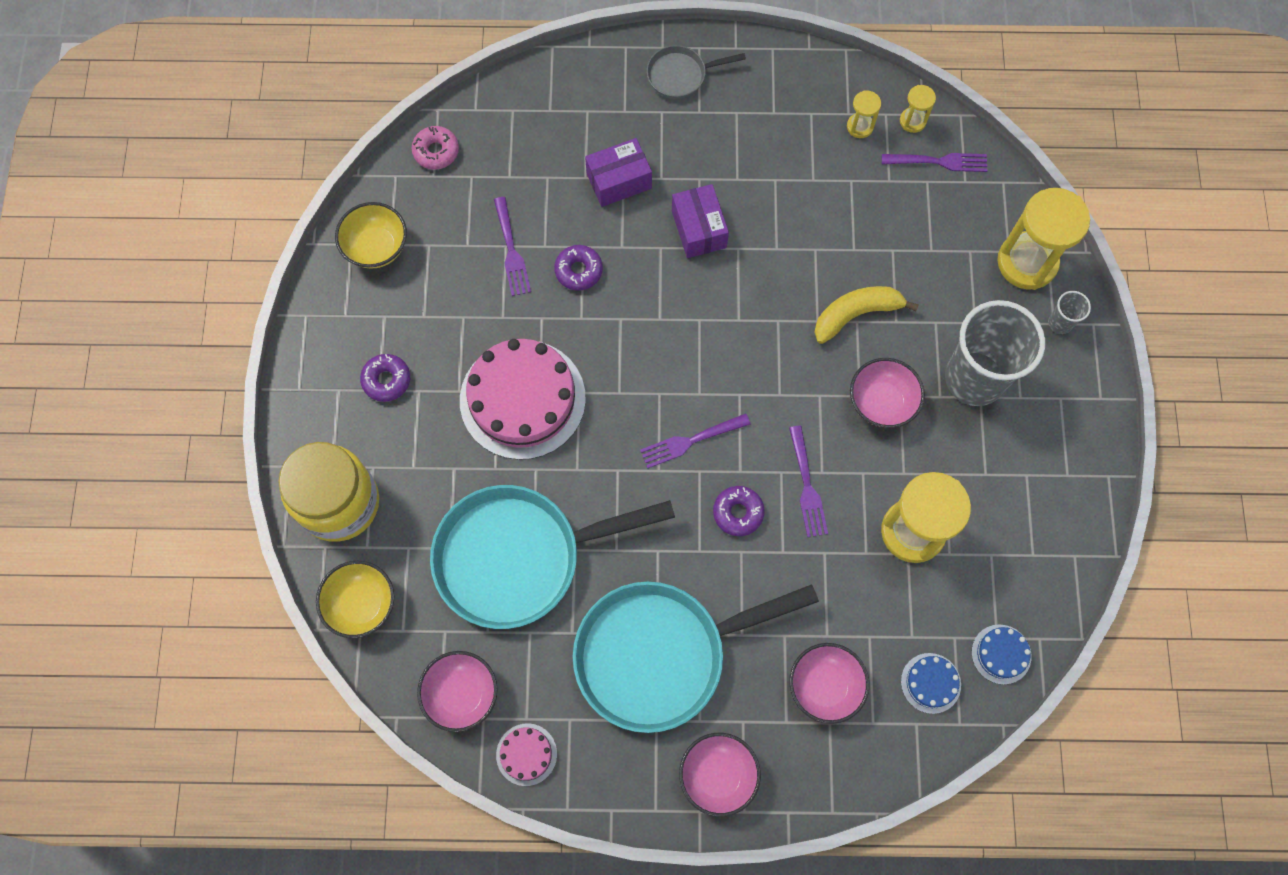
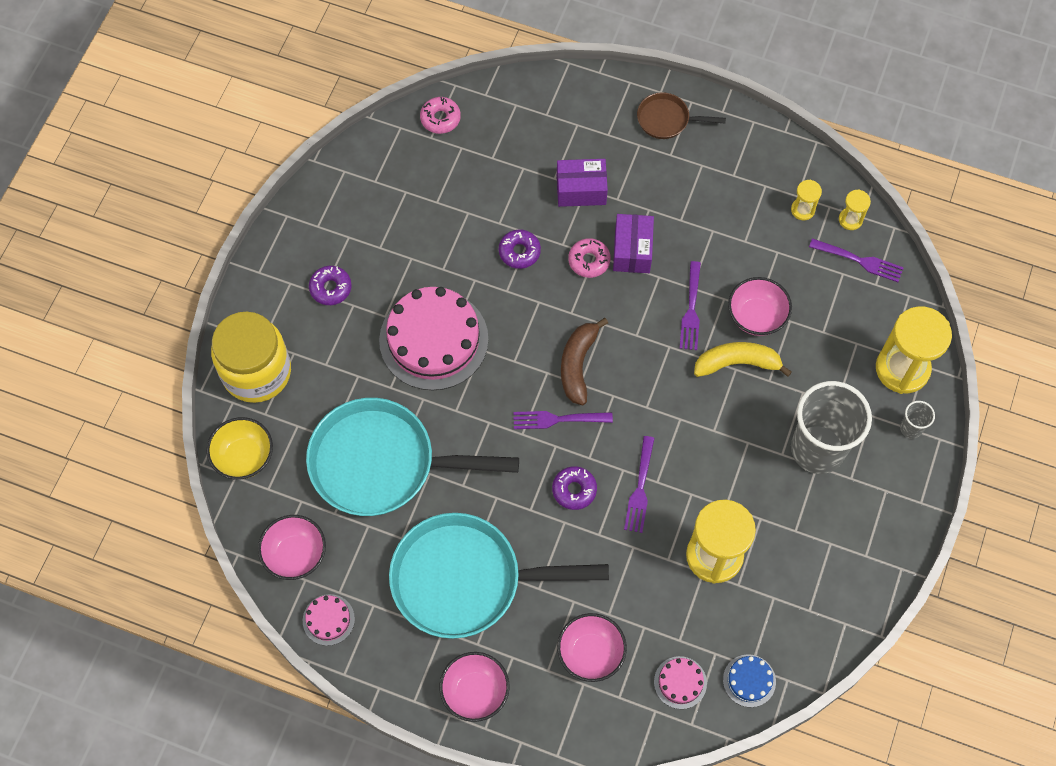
camera: 20 degrees right, 5 degrees down
(376, 247) = (363, 180): yellow bowl -> none
(511, 250) = (470, 217): purple fork -> purple fork (691, 309)
(657, 255) = (589, 261): none -> pink donut
(680, 75) = (667, 120): grey pan -> brown pan
(689, 373) = (578, 364): none -> brown banana
(881, 402) = (730, 442): pink bowl -> pink bowl (756, 316)
(930, 683) = (680, 682): blue cake -> pink cake

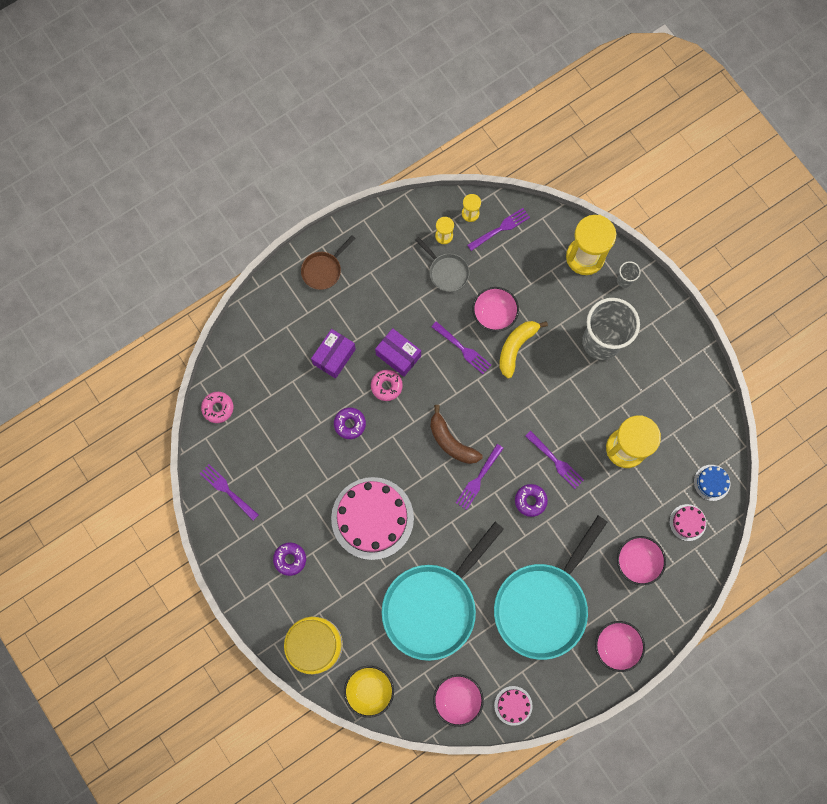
camera: 55 degrees left, 10 degrees up
(360, 183) = (228, 491): none -> purple fork
(764, 238) = (446, 272): none -> grey pan

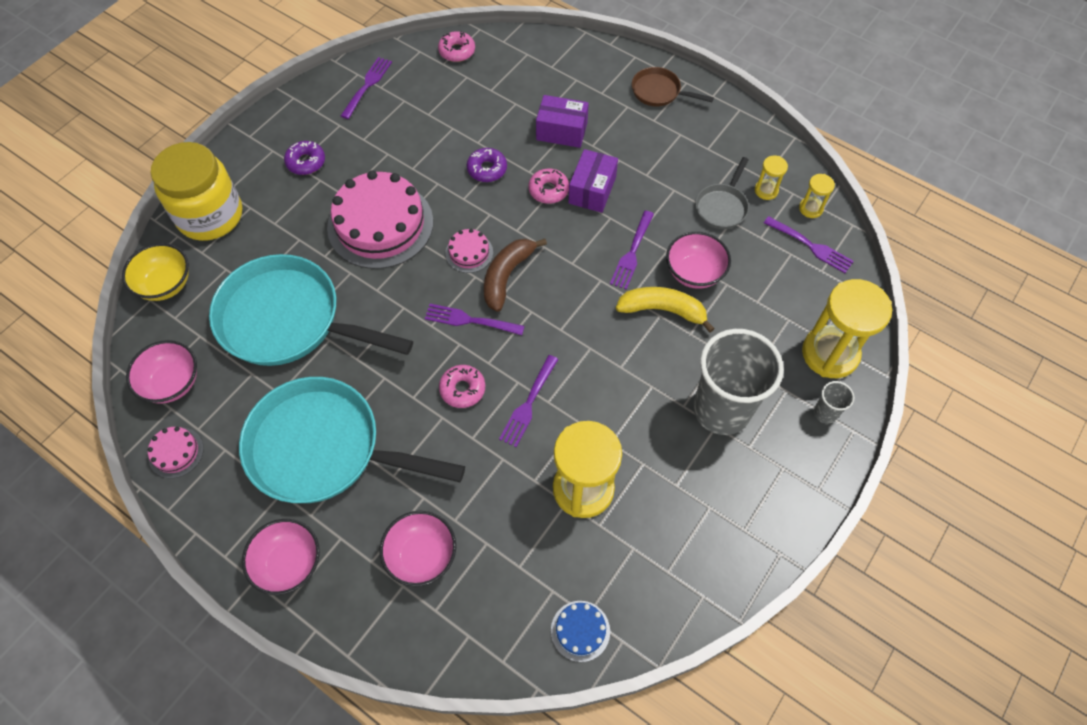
camera: 70 degrees right, 15 degrees down
(530, 501) = (462, 389): purple donut -> pink donut
(687, 522) = (505, 612): pink cake -> pink cake (469, 252)

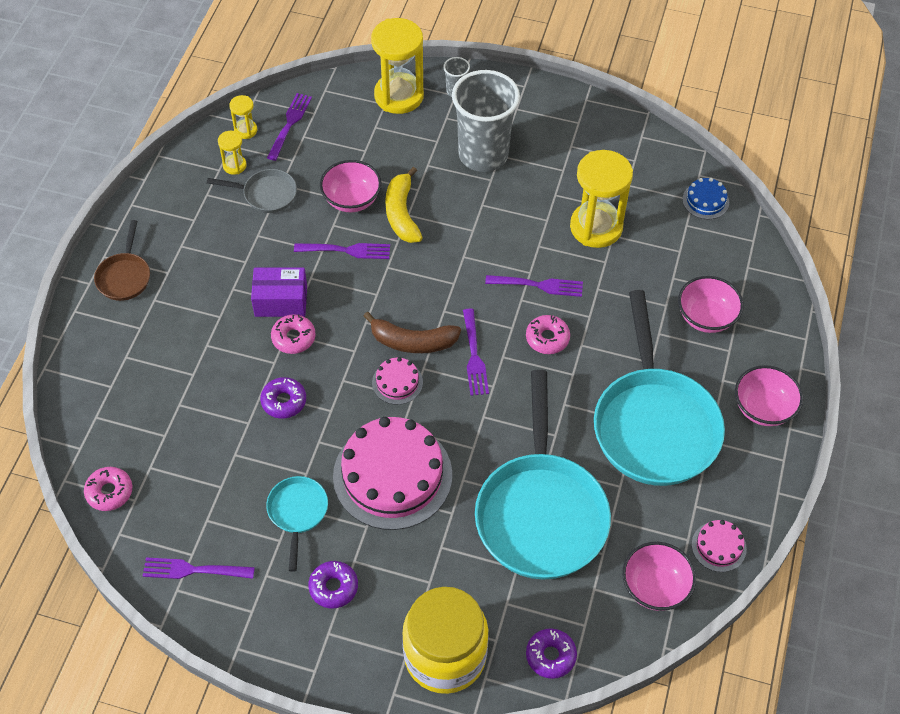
camera: 110 degrees left, 5 degrees down
(165, 284) = (550, 656): yellow bowl -> purple donut
(380, 155) = (297, 513): none -> turquoise pan
(561, 131) = (208, 349): purple box -> none

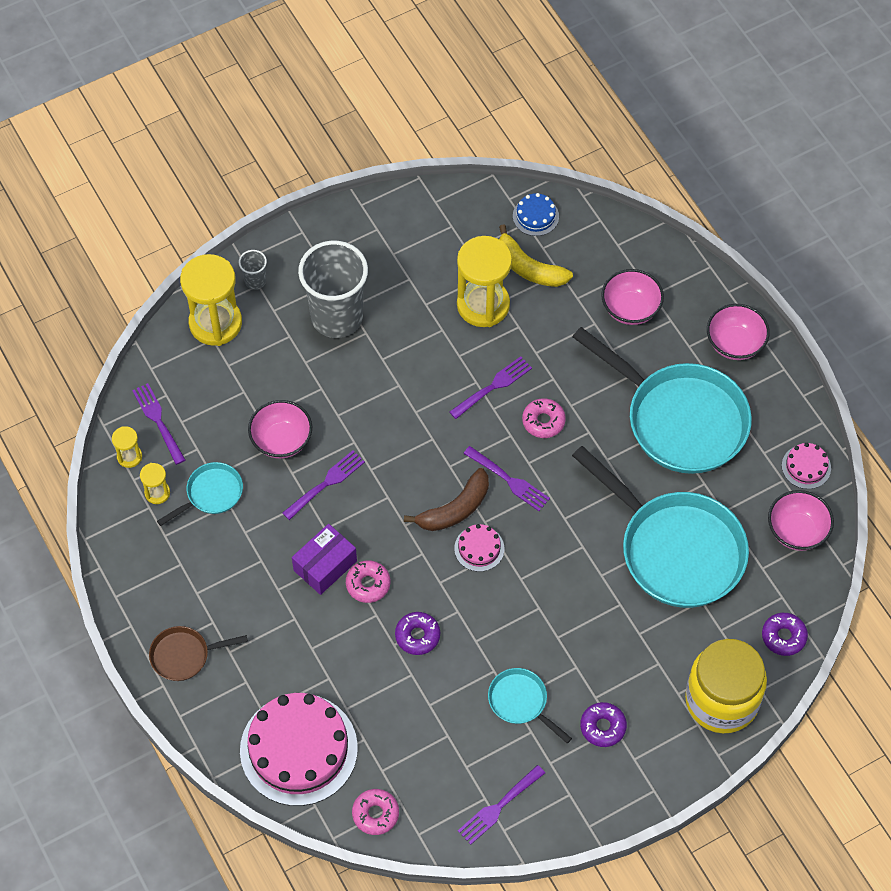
camera: 45 degrees left, 5 degrees up
(124, 276) = (184, 655): brown pan -> brown pan turned 120 degrees clockwise
(266, 194) = (211, 494): grey pan -> turquoise pan
(392, 475) = (552, 616): pink cake -> pink cake (298, 749)
(402, 213) = (332, 418): yellow banana -> yellow banana (529, 268)

